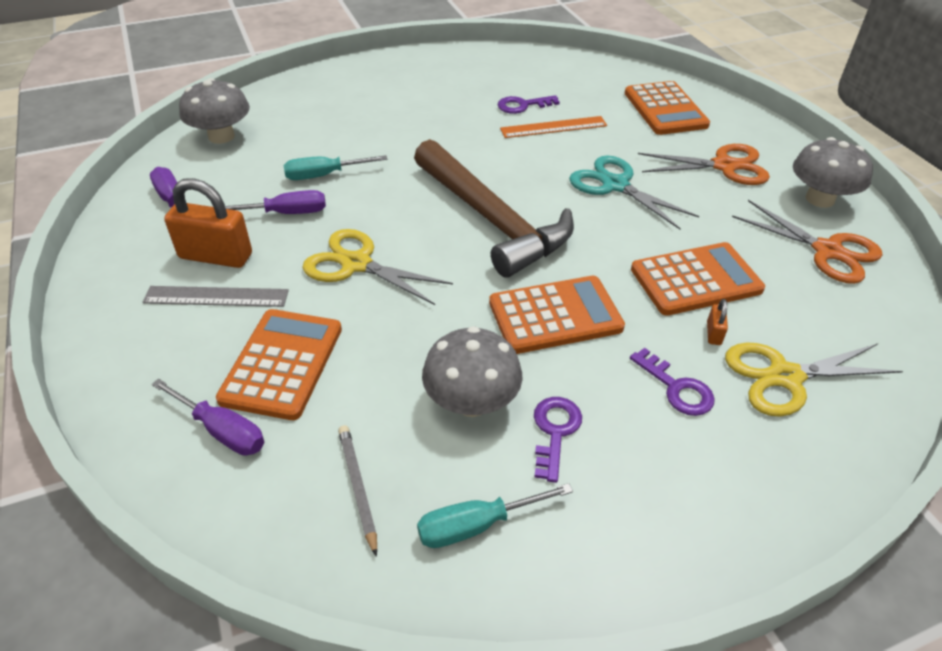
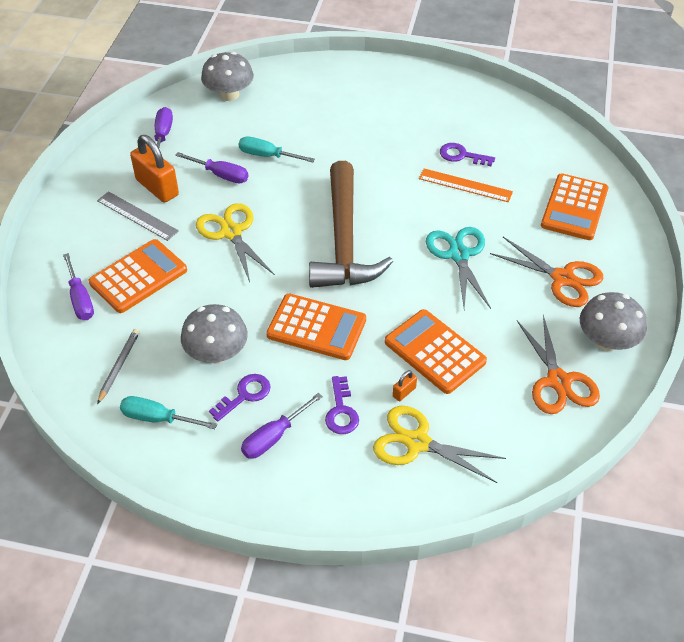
camera: 35 degrees right, 5 degrees up
(639, 460) = (274, 436): none -> purple screwdriver
(696, 280) = (435, 352): orange calculator -> orange calculator turned 150 degrees counterclockwise

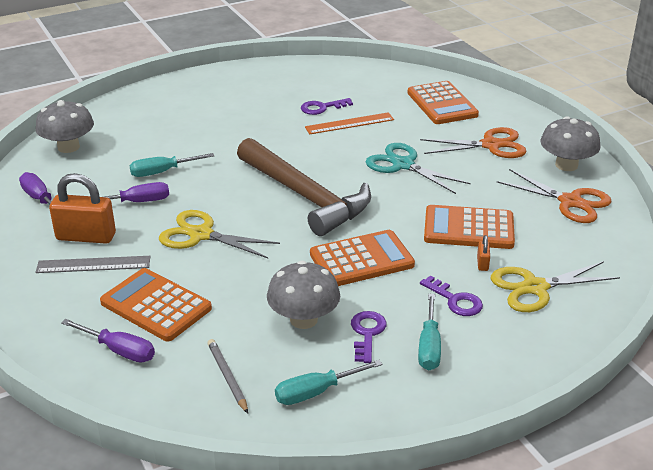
camera: 40 degrees left, 15 degrees down
(138, 276) = (156, 305): orange calculator -> orange calculator turned 60 degrees counterclockwise
(274, 436) = (429, 346): purple screwdriver -> turquoise screwdriver

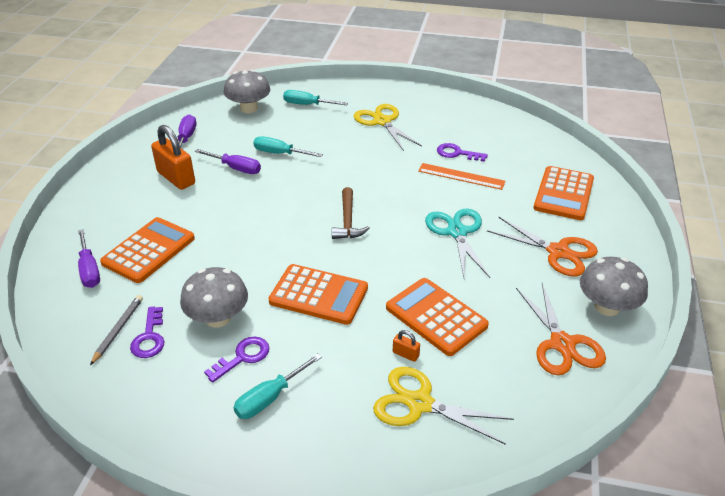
camera: 40 degrees right, 5 degrees up
(93, 265) = (154, 200): grey ruler -> none
(156, 305) = (149, 250): orange calculator -> orange calculator turned 45 degrees clockwise
(201, 235) = (241, 213): yellow scissors -> yellow scissors (382, 121)
(305, 197) = (348, 221): brown hammer -> brown hammer, size x0.48
(316, 392) = (151, 380): turquoise screwdriver -> turquoise screwdriver (308, 105)
(455, 300) = (341, 372): purple key -> purple key (149, 337)
(482, 263) = (405, 354): orange padlock -> orange padlock turned 75 degrees clockwise

